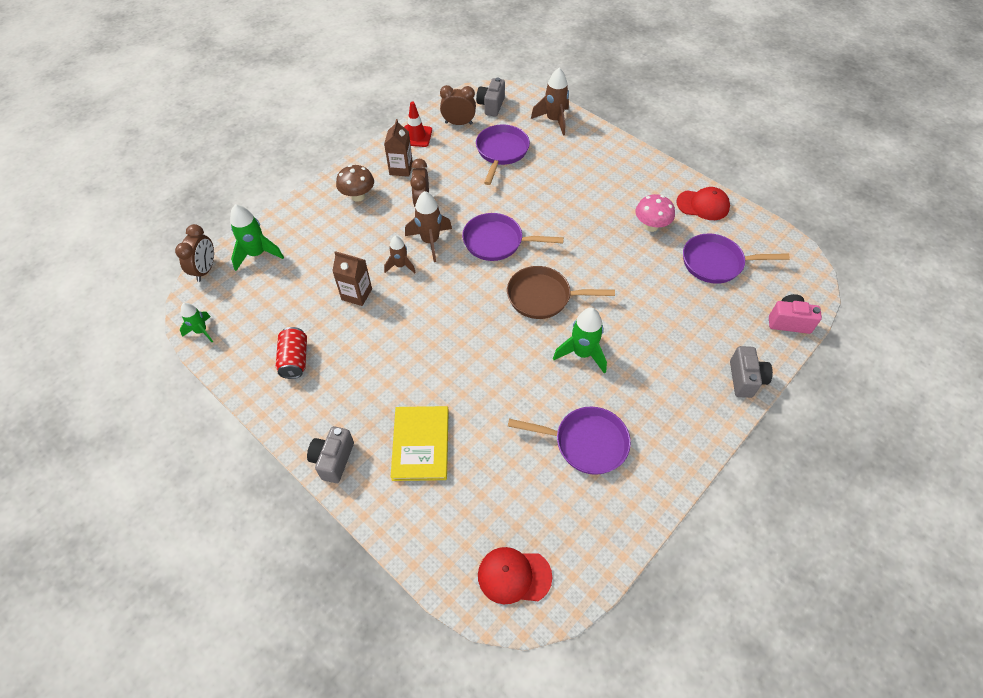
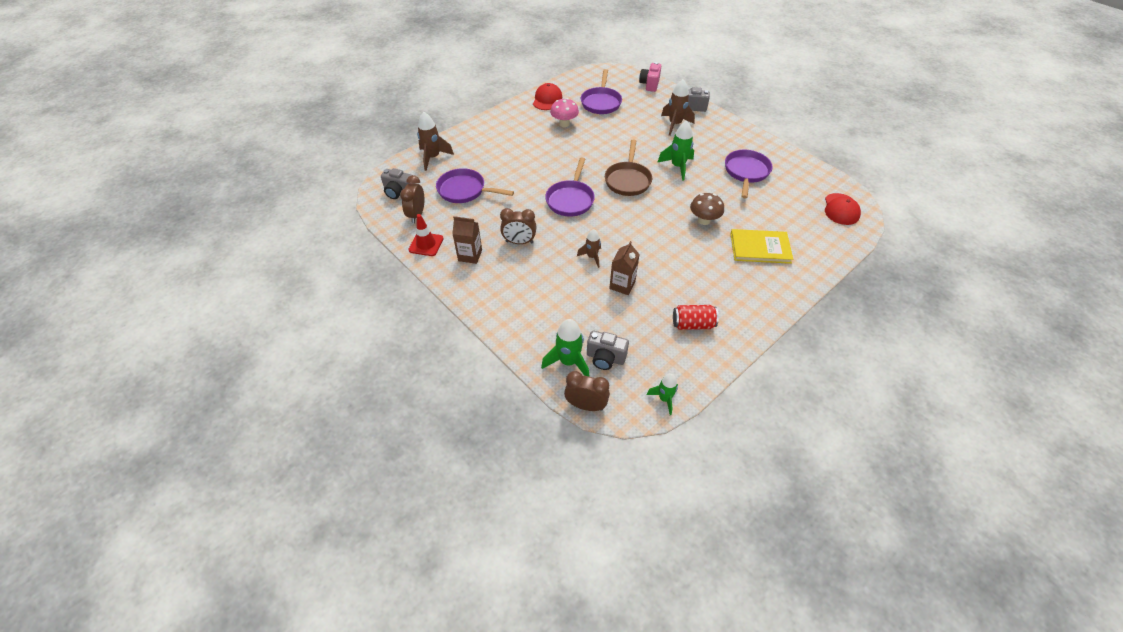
camera: 85 degrees left, 5 degrees down
(333, 460) = (781, 296): grey camera -> grey camera (605, 358)
(358, 196) = (501, 286): brown mushroom -> brown mushroom (704, 220)
(430, 241) = (565, 238): brown rocket -> brown rocket (675, 124)

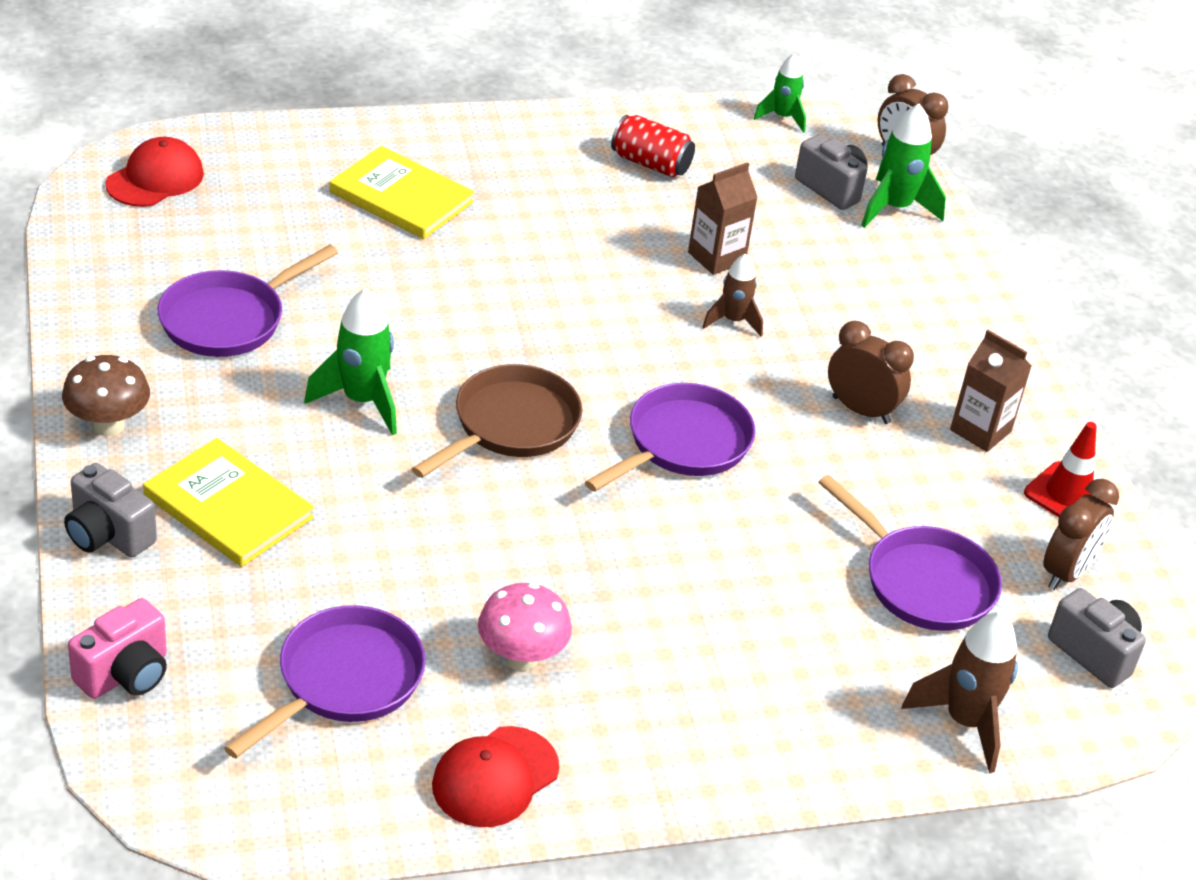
camera: 155 degrees left, 10 degrees down
(675, 124) = (229, 506): brown rocket -> yellow book
(704, 220) = (445, 280): brown mushroom -> brown mushroom (108, 425)

